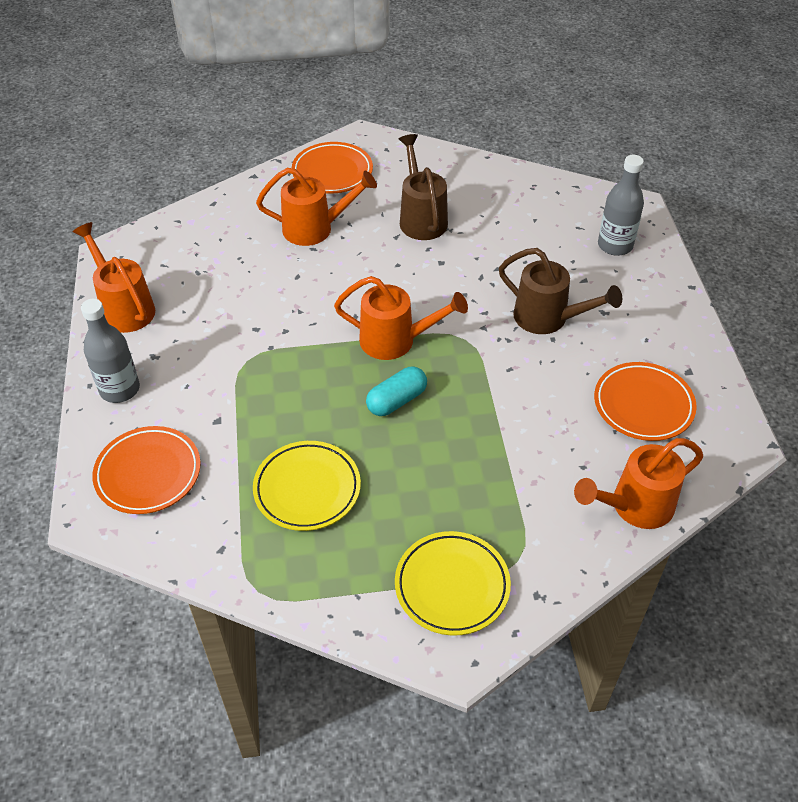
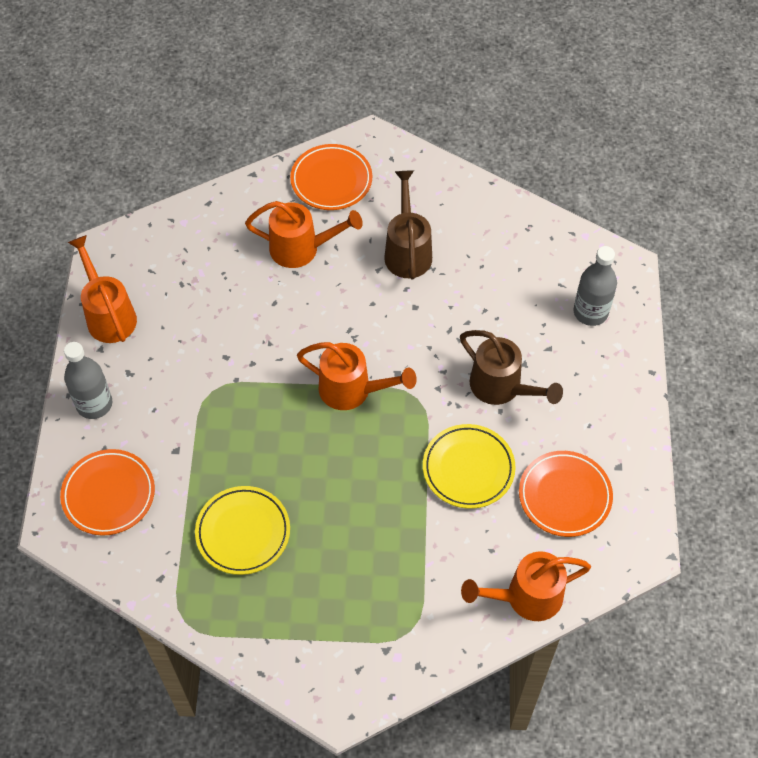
camera: 10 degrees right, 10 degrees up
(396, 400) = (339, 455): turquoise capsule -> none
(452, 586) = (348, 645): yellow plate -> yellow plate (468, 468)

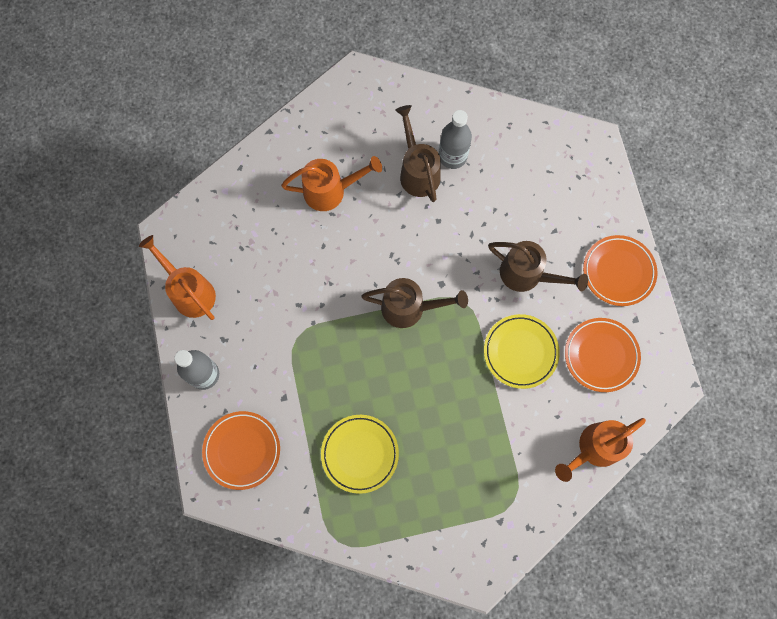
camera: 15 degrees left, 15 degrees up
(331, 180) = (336, 121): orange plate -> orange plate (618, 272)
(352, 390) = (409, 308): orange watering can -> brown watering can
(590, 312) = (579, 190): grey bottle -> grey bottle (452, 156)

